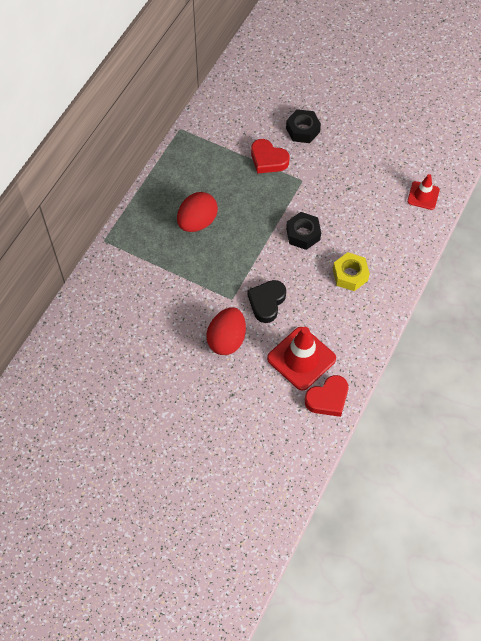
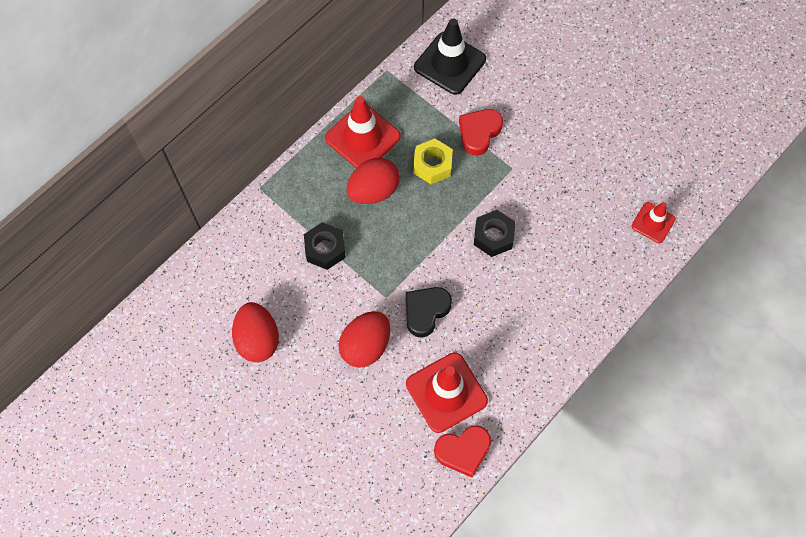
camera: 15 degrees right, 5 degrees up
(138, 356) = (258, 339): none -> red egg
(176, 183) = (362, 137): none -> red traffic cone
(229, 112) = (450, 63): none -> black traffic cone
(268, 160) = (479, 133): red heart -> red heart turned 75 degrees clockwise
(302, 130) = (531, 105): black nut -> black nut (325, 249)
(350, 275) = (535, 302): yellow nut -> yellow nut (432, 165)

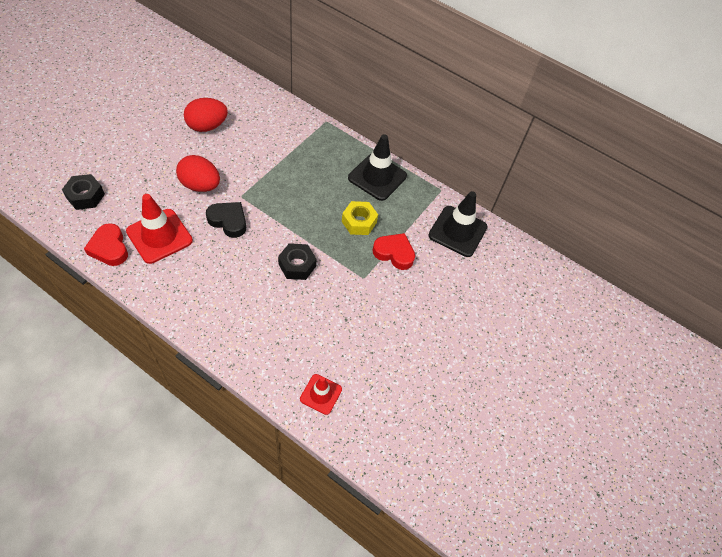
camera: 75 degrees right, 10 degrees down
(325, 249) = (279, 159): black nut -> black nut (85, 196)
(362, 137) = (377, 177): red traffic cone -> black traffic cone
(373, 191) = (331, 185): red egg -> none

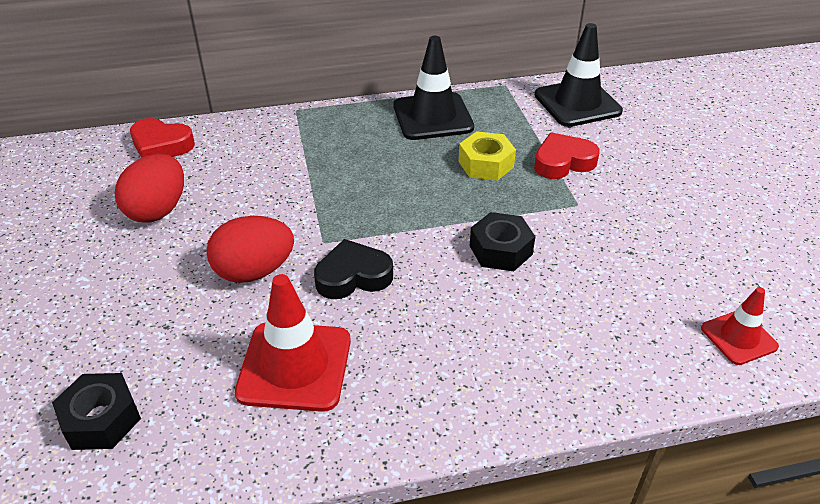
camera: 40 degrees left, 15 degrees down
(109, 248) = (247, 444): red heart -> red heart (161, 145)

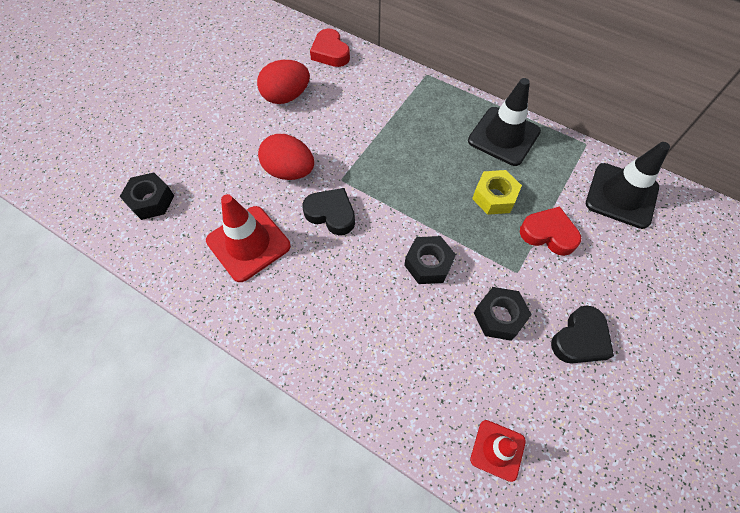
camera: 45 degrees right, 20 degrees up
(609, 245) = (499, 317): none -> black nut
(682, 215) = (580, 339): none -> black heart

